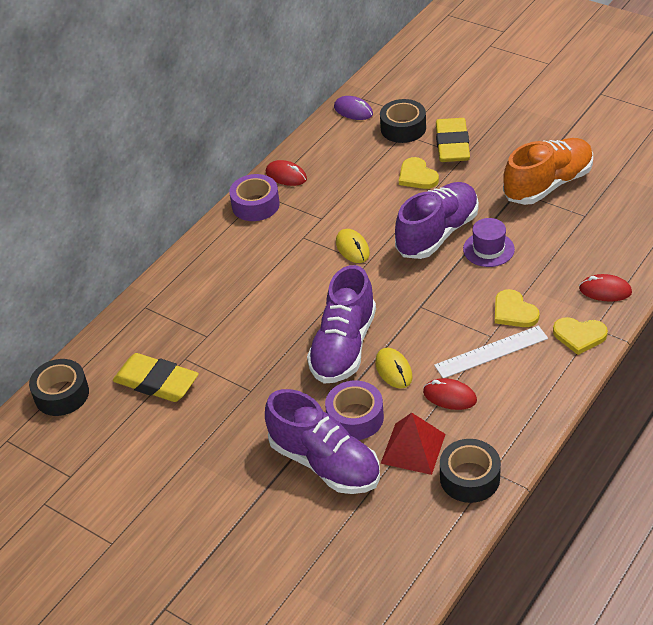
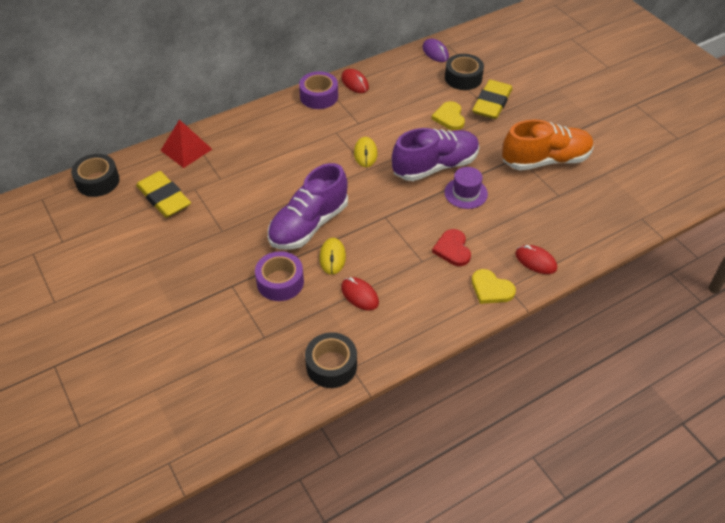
camera: 20 degrees right, 5 degrees up
(324, 463) = (235, 307): purple shoe -> none
(413, 448) = (305, 324): red pyramid -> red pyramid (186, 150)
(491, 352) = (414, 273): white ruler -> none
(514, 312) = (452, 249): yellow heart -> red heart

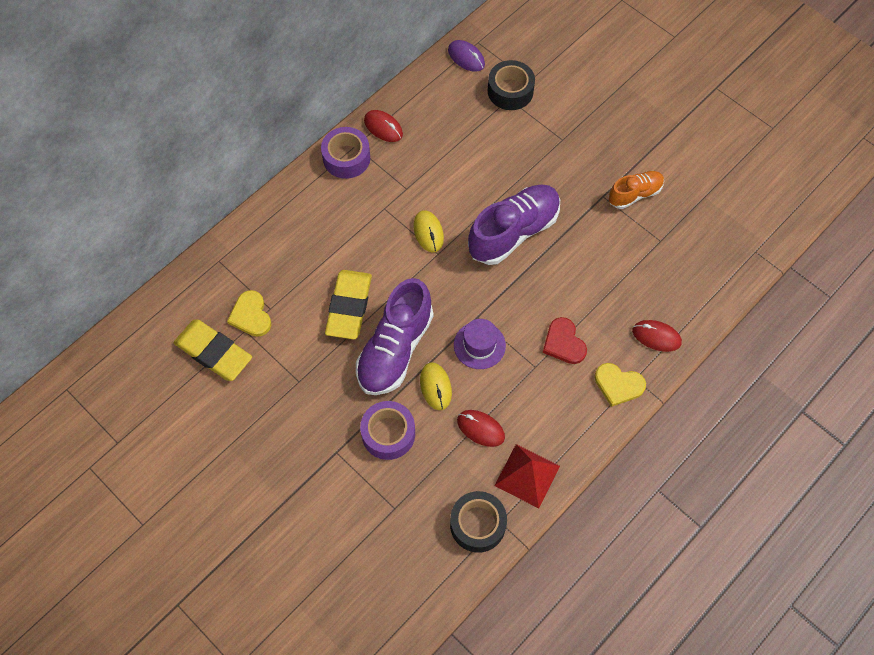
camera: 15 degrees left, 15 degrees up
(98, 181) = (124, 347): black tape -> none
(186, 150) = (214, 276): red pyramid -> red pyramid (527, 475)
(449, 117) = (510, 156): yellow heart -> yellow heart (251, 315)
(466, 193) = (558, 262): purple hat -> purple hat (479, 345)
(492, 103) = (553, 123): yellow eraser -> yellow eraser (349, 307)
(545, 160) = (634, 194): orange shoe -> orange shoe, size x0.57

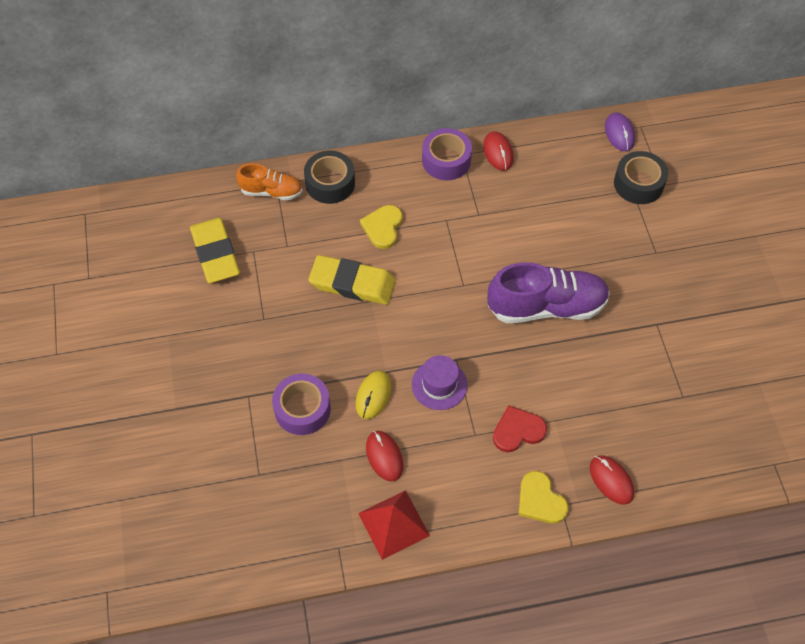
camera: 35 degrees right, 5 degrees down
(251, 315) = (267, 242): yellow heart -> yellow heart (383, 227)
(349, 307) = (352, 283): yellow eraser -> yellow eraser turned 60 degrees clockwise
(395, 349) = (363, 342): purple shoe -> none
(428, 232) = (469, 262): yellow mouse -> none
(477, 524) = (317, 536): black tape -> black tape (330, 183)
(564, 343) = (518, 430): red heart -> red heart turned 60 degrees clockwise
(634, 194) = (689, 340): orange shoe -> orange shoe (271, 191)

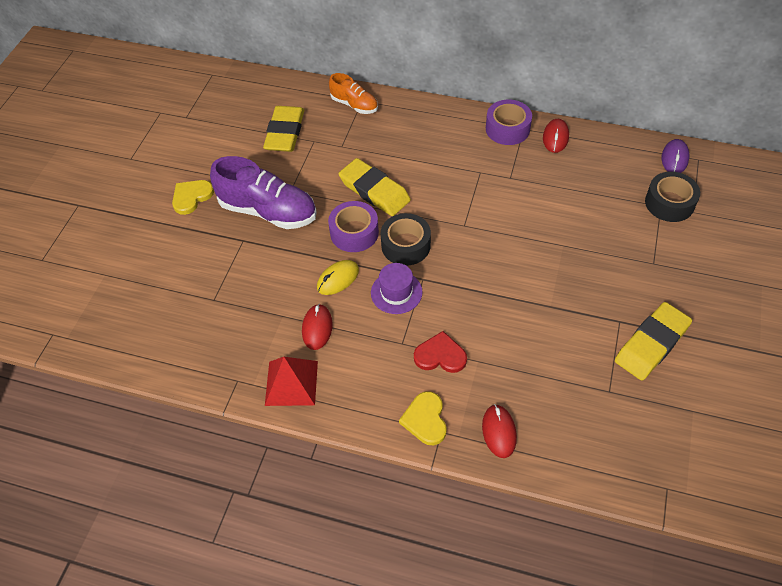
camera: 30 degrees right, 5 degrees down
(302, 409) = (277, 266): purple tape -> purple tape (354, 233)
(330, 183) = (403, 114): black tape -> black tape (406, 245)
(383, 227) = (424, 159): yellow heart -> yellow heart (191, 197)
(546, 306) = (526, 268): purple shoe -> purple shoe (268, 211)
(695, 334) = (651, 344): none -> yellow eraser

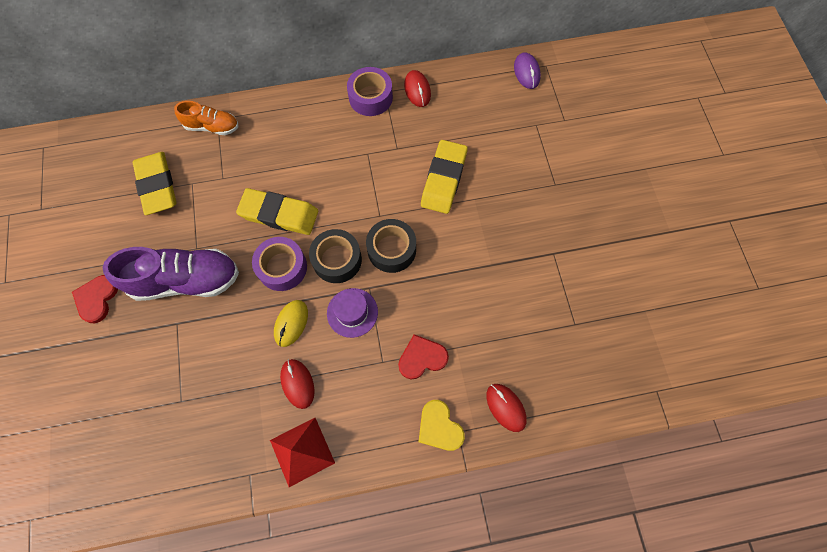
camera: 30 degrees left, 15 degrees up
(191, 197) = (97, 299): yellow heart -> red heart
(651, 344) = (587, 263): yellow eraser -> yellow eraser (444, 179)
(669, 203) = (542, 119): black tape -> black tape (391, 249)

